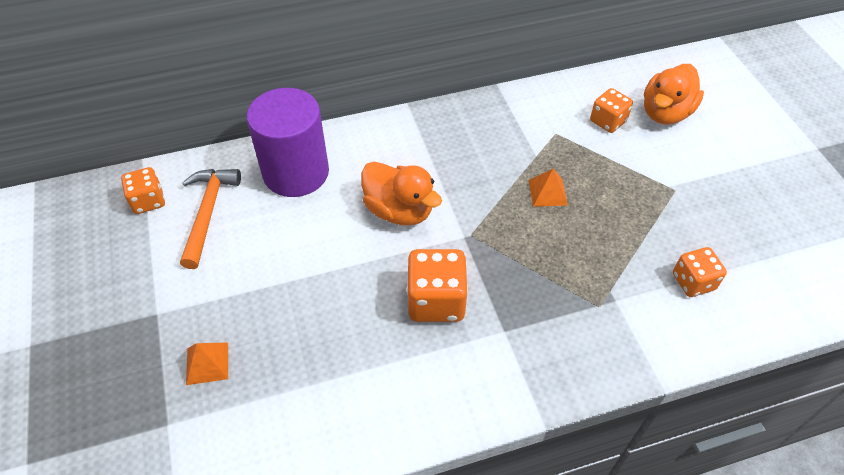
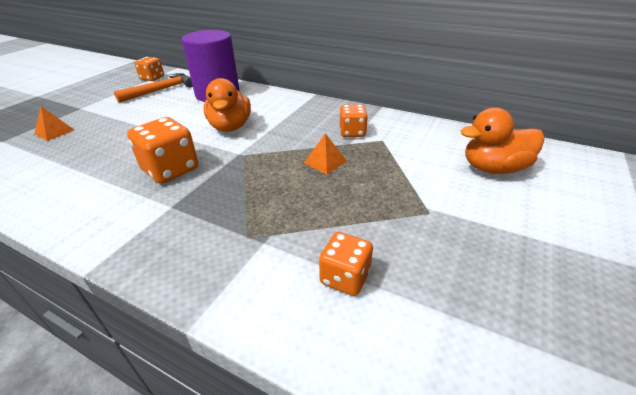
camera: 45 degrees right, 15 degrees down
(608, 121) = (433, 151): orange dice -> orange dice (352, 132)

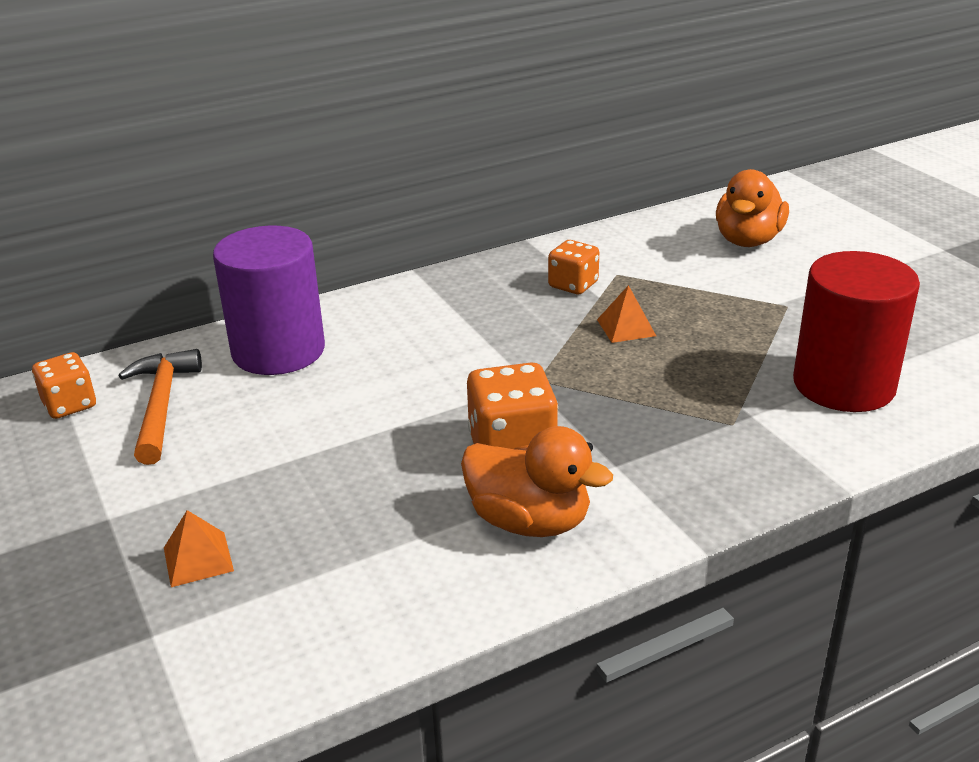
camera: 55 degrees left, 5 degrees down
(230, 127) = (433, 369): orange duck -> orange duck (529, 521)
(345, 277) = (843, 385): orange dice -> red cylinder

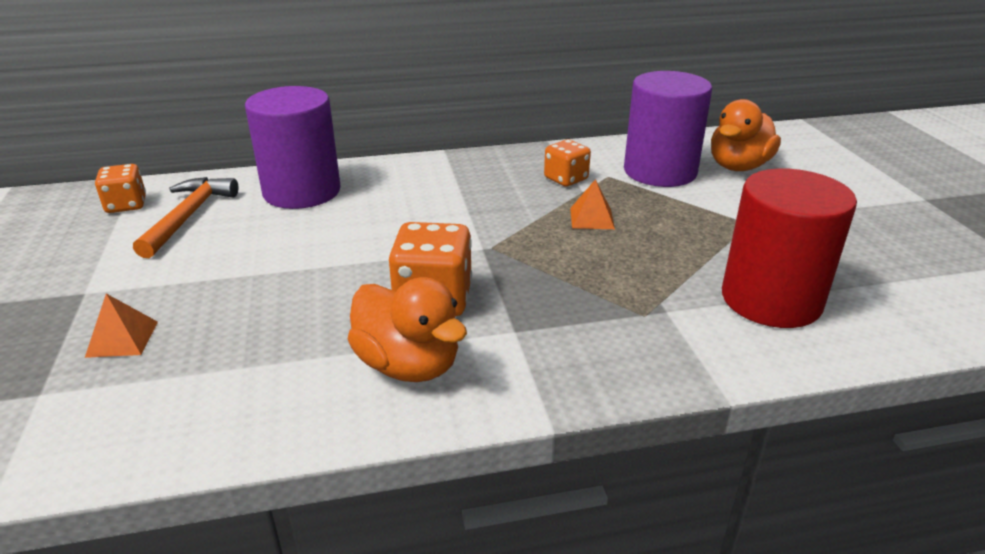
camera: 15 degrees right, 0 degrees up
(669, 259) = (660, 171): none -> purple cylinder

